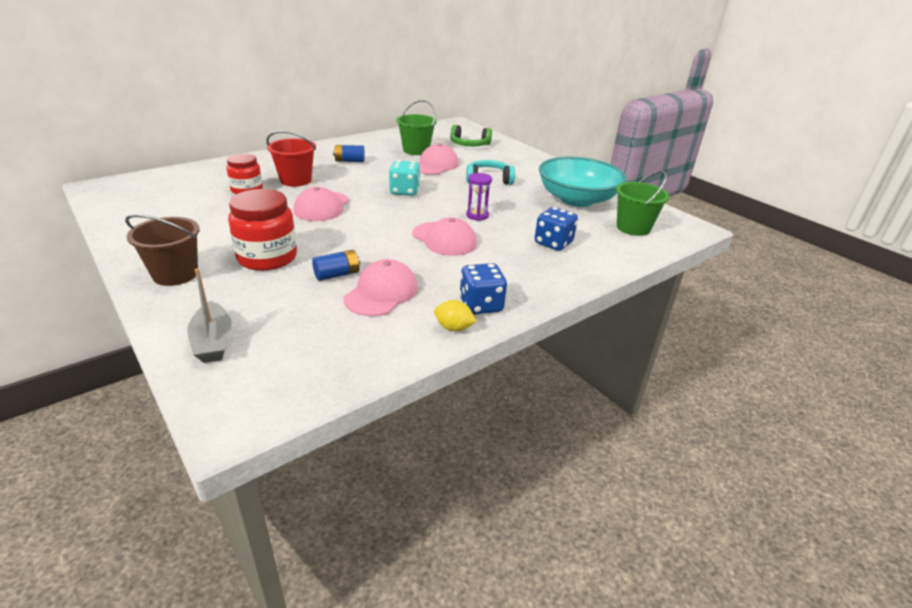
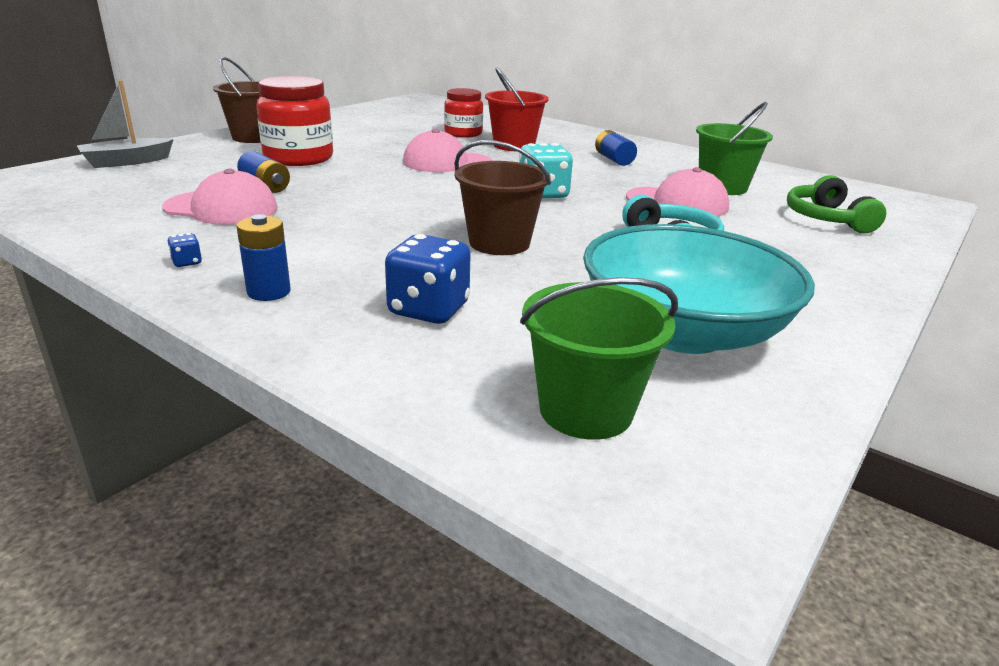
camera: 75 degrees right, 5 degrees down
(444, 239) = (393, 228): pink cap -> none
(453, 328) = (127, 250): yellow lemon -> none
(477, 215) = (499, 243): purple hourglass -> brown bucket
(481, 305) = (187, 262): blue dice -> blue dice, size x0.43
(528, 281) = (269, 292): none -> blue battery

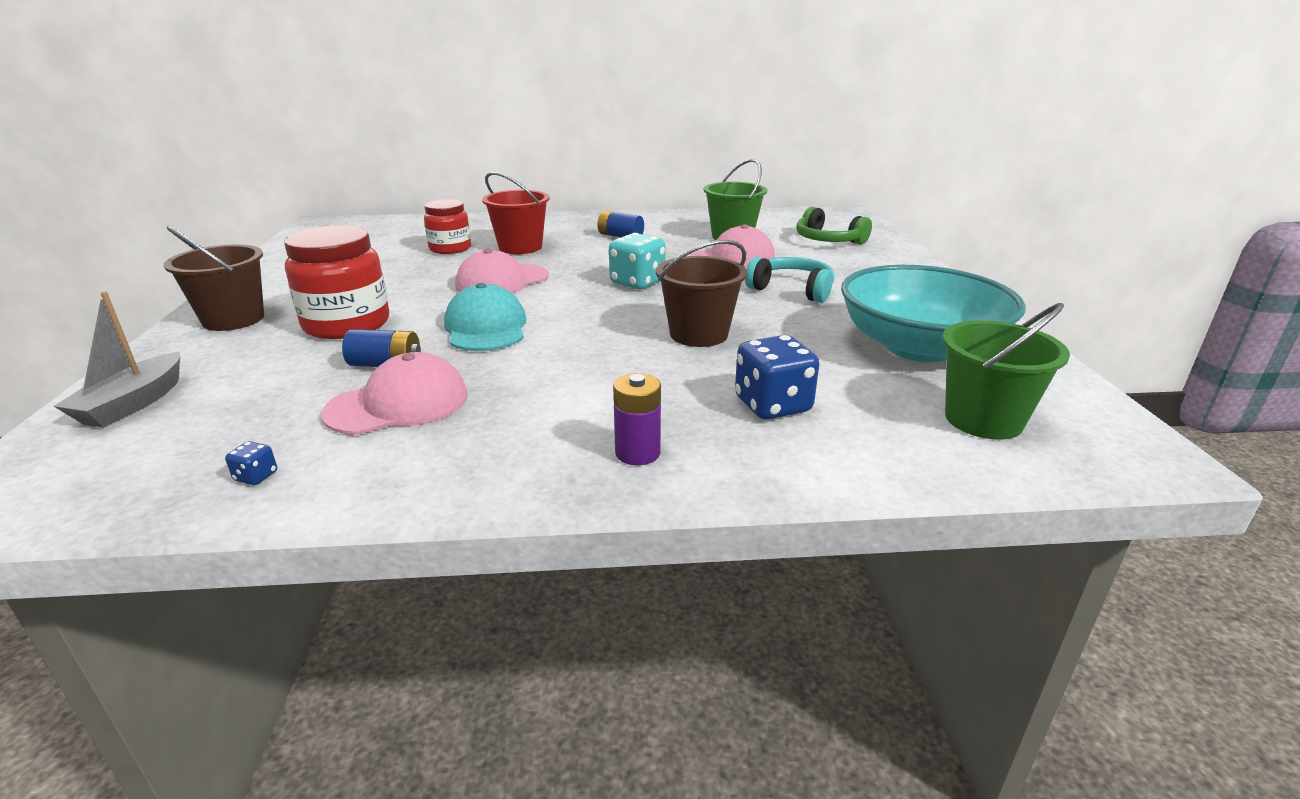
camera: 40 degrees left, 0 degrees up
(187, 262) = (502, 467): blue dice -> blue dice (256, 476)
(269, 292) = (637, 453): blue battery -> purple battery
(367, 186) = (486, 327): none -> turquoise cap

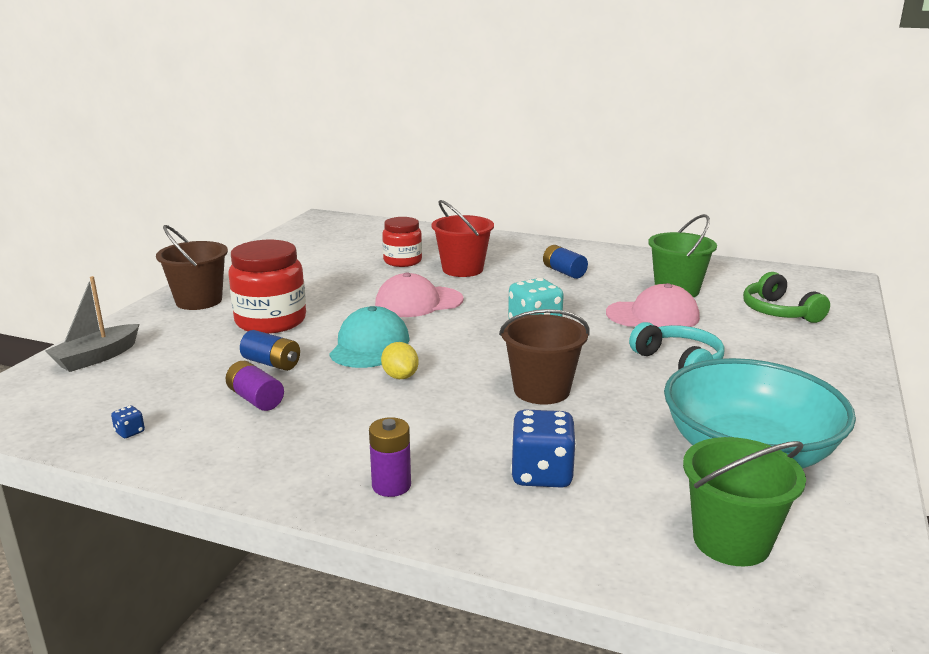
camera: 25 degrees right, 5 degrees down
(398, 404) = (255, 399): pink cap -> purple battery
(547, 349) = (400, 376): none -> yellow lemon

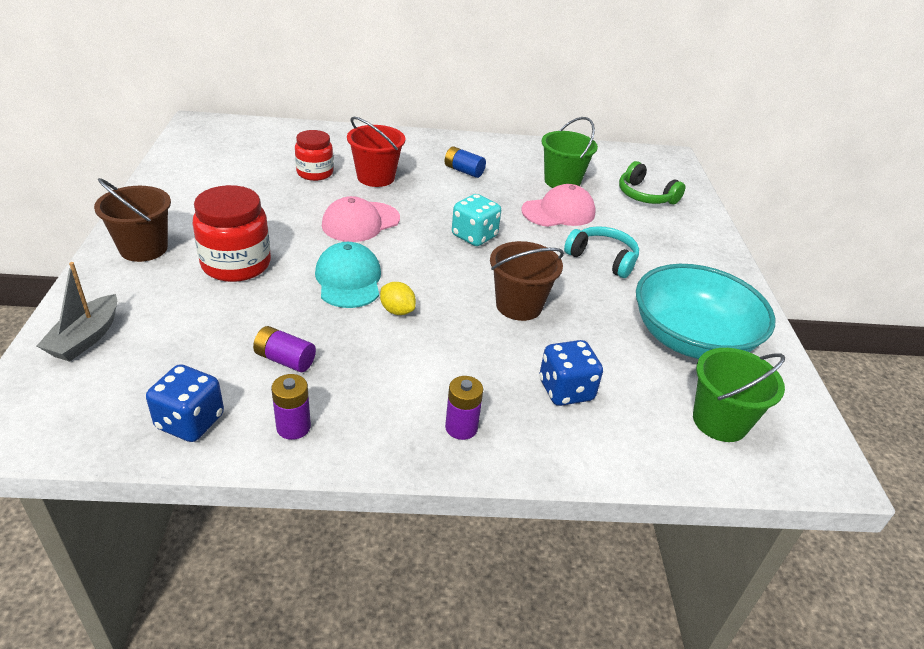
camera: 25 degrees left, 15 degrees up
(130, 432) = (190, 422): blue dice -> blue dice, size x2.32
(219, 453) = (293, 427): none -> purple battery
(271, 363) = (272, 315): blue battery -> none

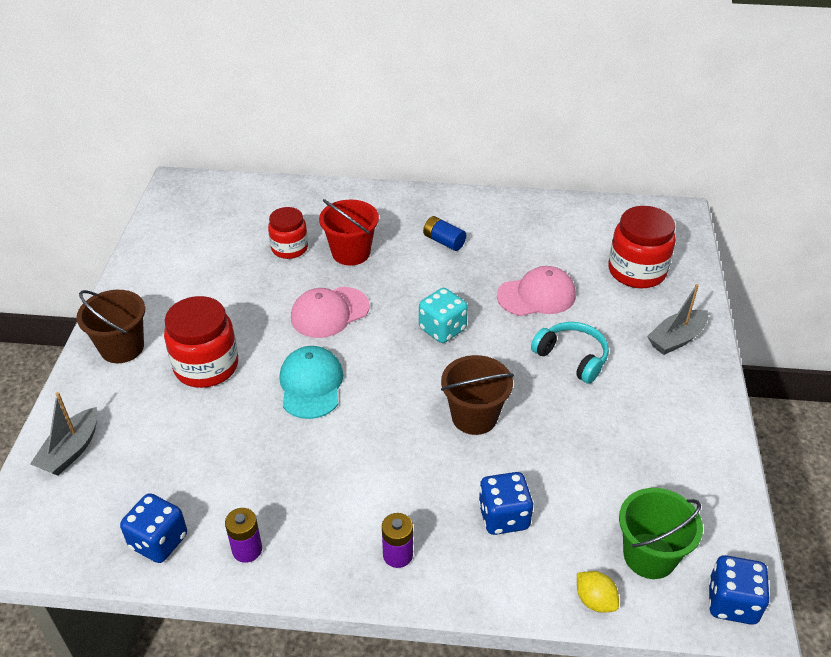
camera: 10 degrees right, 5 degrees up
(285, 360) = (244, 477): purple battery -> none
(397, 311) = (354, 422): yellow lemon -> yellow lemon (595, 600)
(562, 181) = (548, 253): green bucket -> none
(645, 196) = (637, 271): green headphones -> red jar
(691, 339) = (644, 458): turquoise bowl -> none
(694, 245) = (676, 339): none -> grey boat
(812, 461) = (732, 603): none -> blue dice

